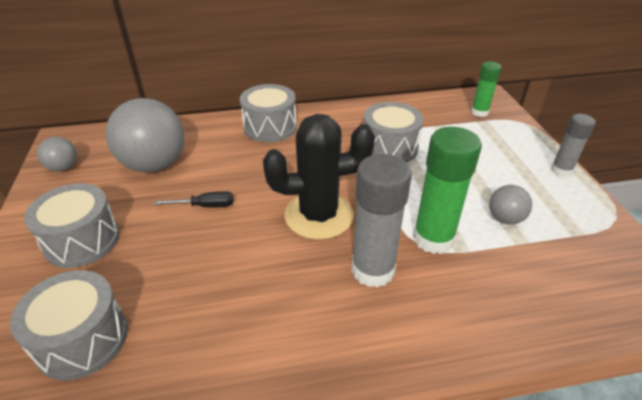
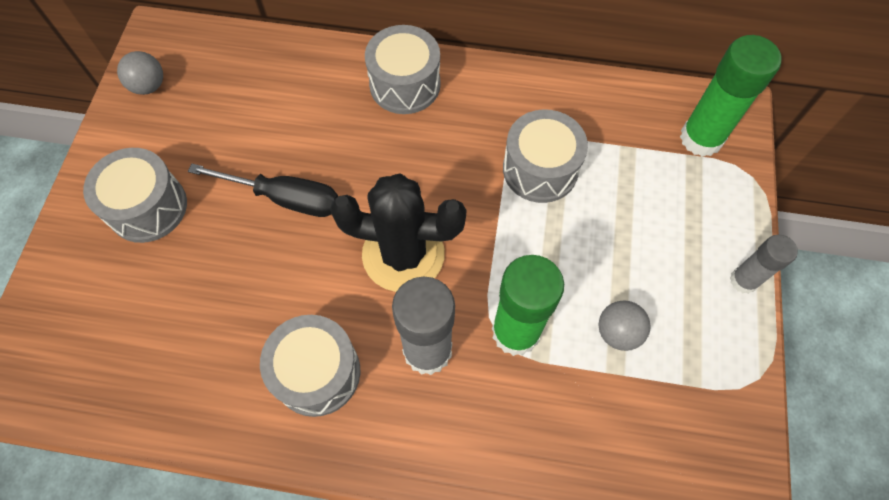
camera: 20 degrees right, 25 degrees up
(82, 339) = (125, 333): grey drum -> grey drum (317, 372)
(154, 165) = (248, 112): grey ball -> none
(205, 206) = (285, 198): black screwdriver -> black screwdriver, size x1.70
(479, 112) = (701, 138): green glue stick -> green glue stick, size x1.70

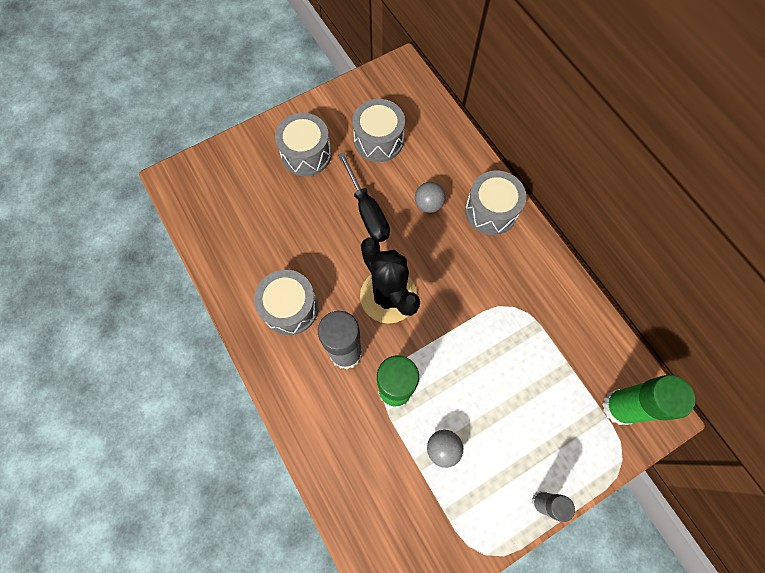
camera: 50 degrees right, 5 degrees up
(149, 86) = (370, 92): grey ball -> grey ball (428, 204)
(540, 169) = (506, 327): grey drum -> grey drum (378, 140)

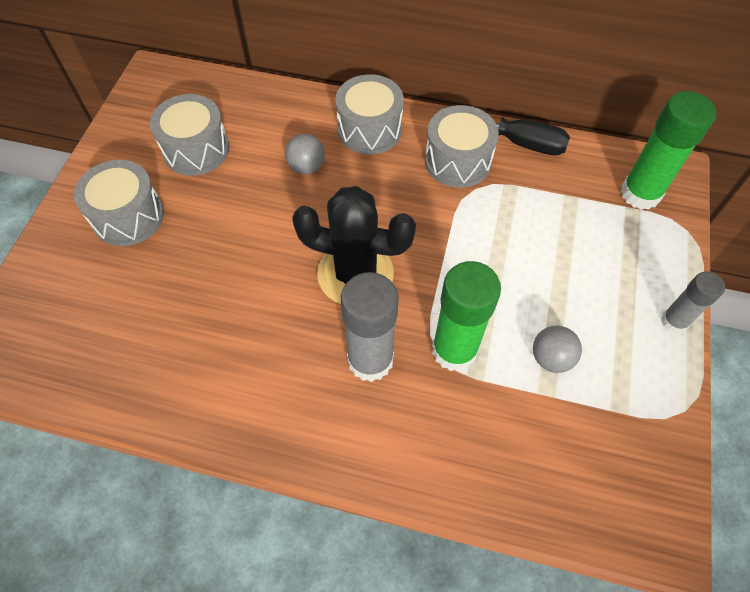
camera: 45 degrees left, 10 degrees down
(290, 308) = (266, 371): grey drum -> grey drum (457, 161)
(367, 211) = (252, 218): black screwdriver -> black screwdriver (516, 141)

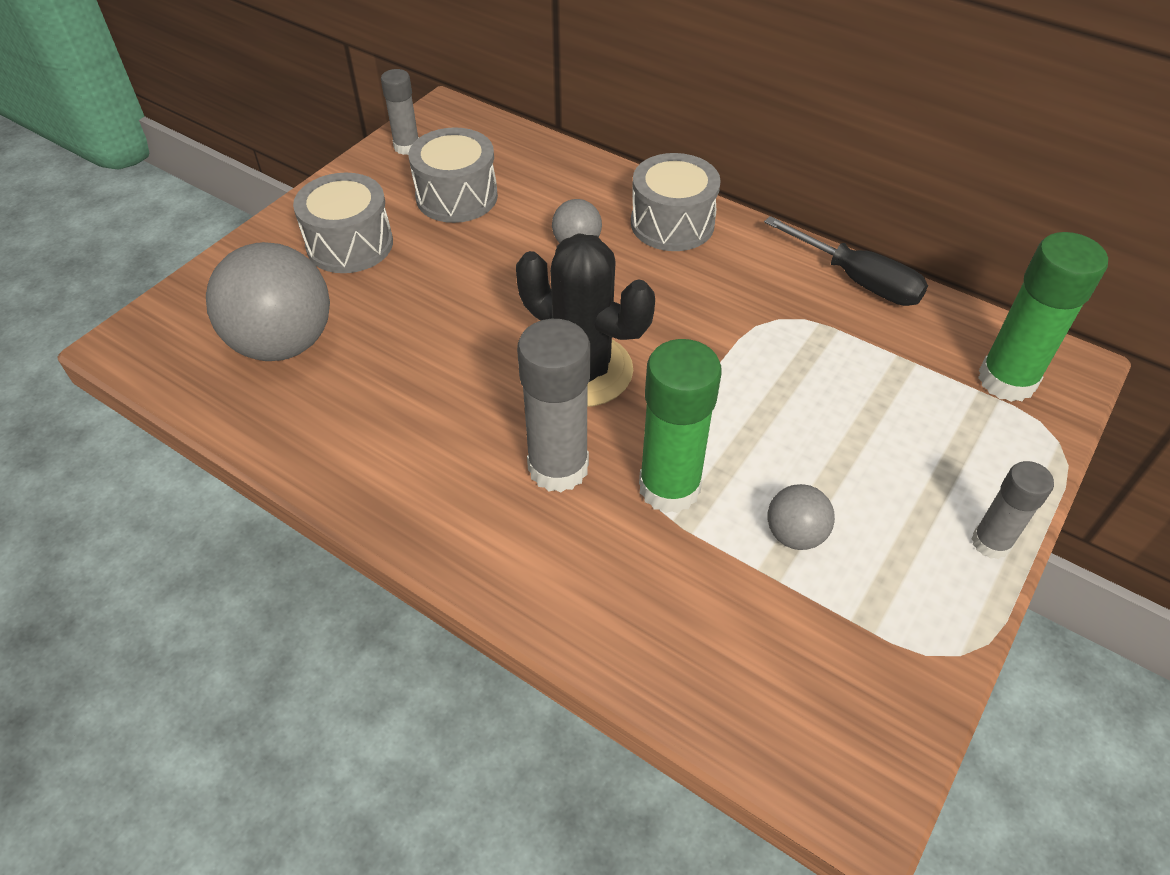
camera: 20 degrees right, 10 degrees down
(114, 321) = (283, 343): none -> grey ball
(136, 114) = (407, 147): none -> grey glue stick
(457, 161) = (769, 283): grey drum -> none

